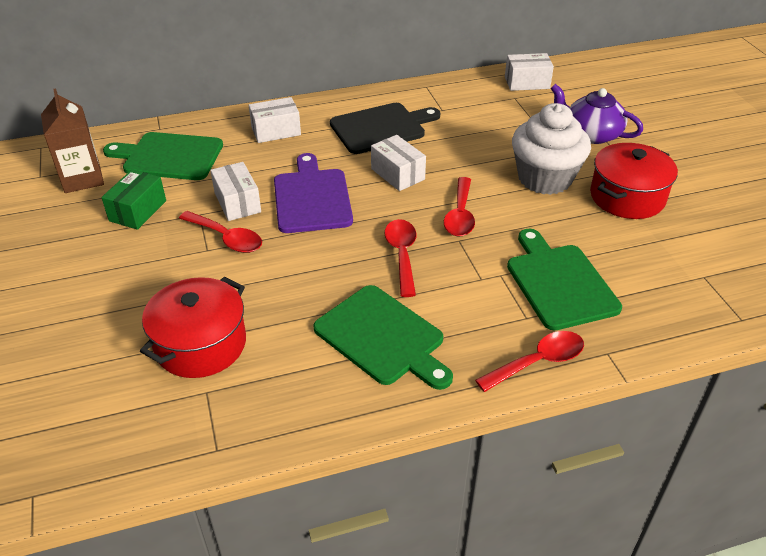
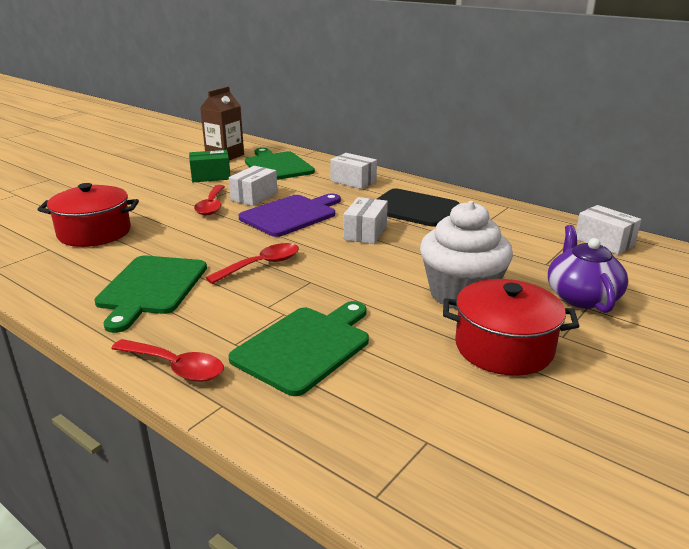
camera: 55 degrees right, 15 degrees down
(460, 215) = (346, 272): red spoon -> none

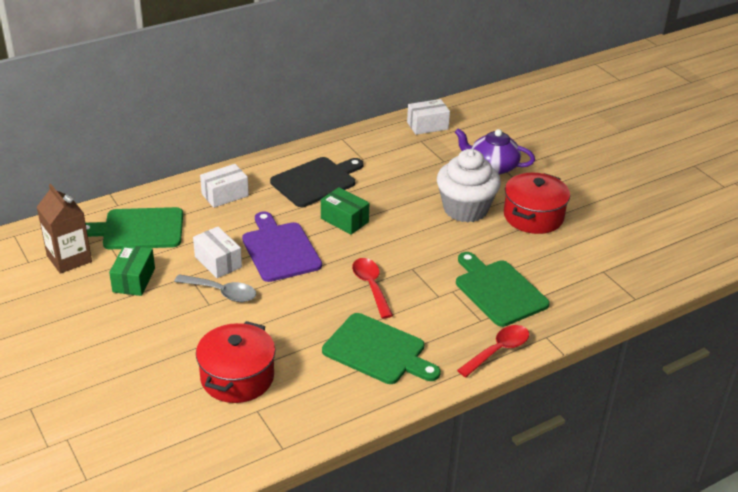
camera: 70 degrees left, 10 degrees up
(211, 206) = (221, 292): red spoon -> grey spoon
(365, 232) = (344, 220): white box -> green box

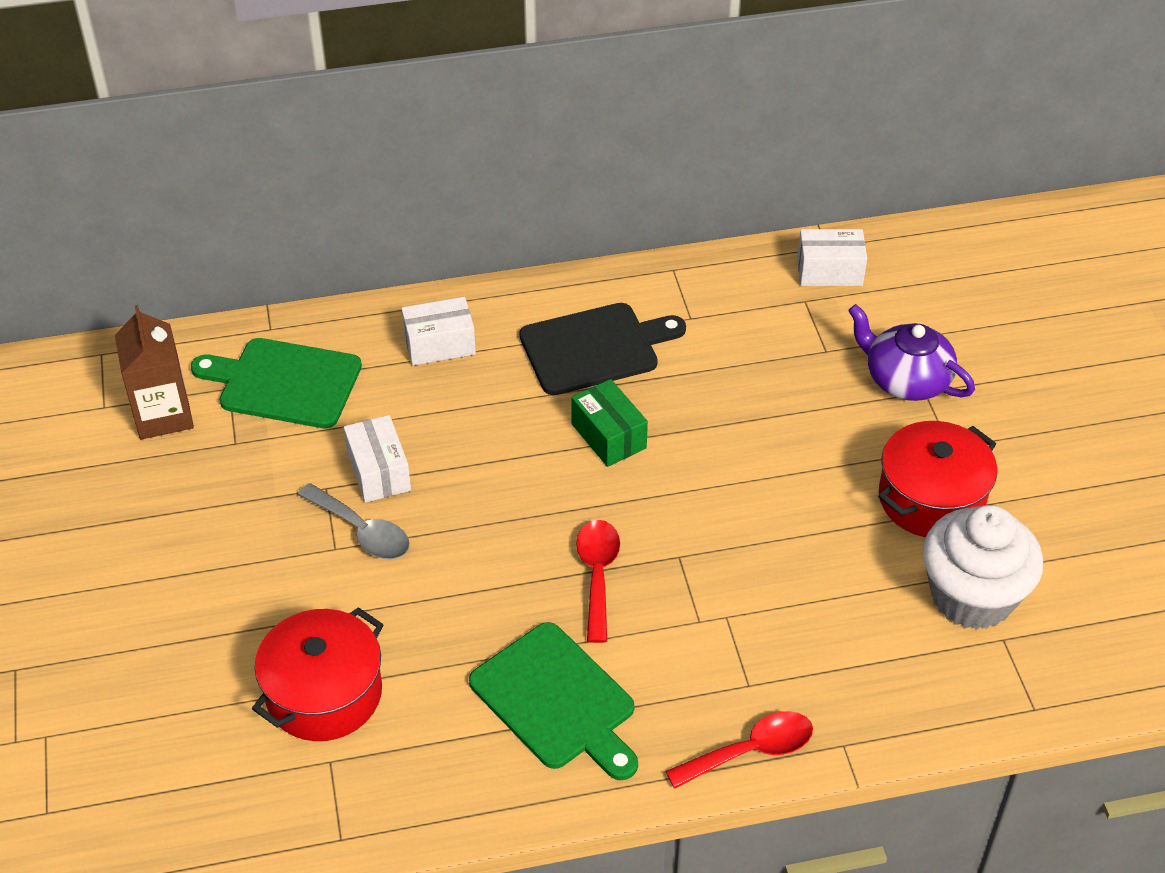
camera: 20 degrees right, 10 degrees up
(134, 280) = (241, 477): green box -> none
(280, 250) = (482, 470): purple cutting board -> none
(465, 209) = (819, 458): white cupcake -> white cupcake (972, 596)
(498, 291) = (803, 635): green cutting board -> none

